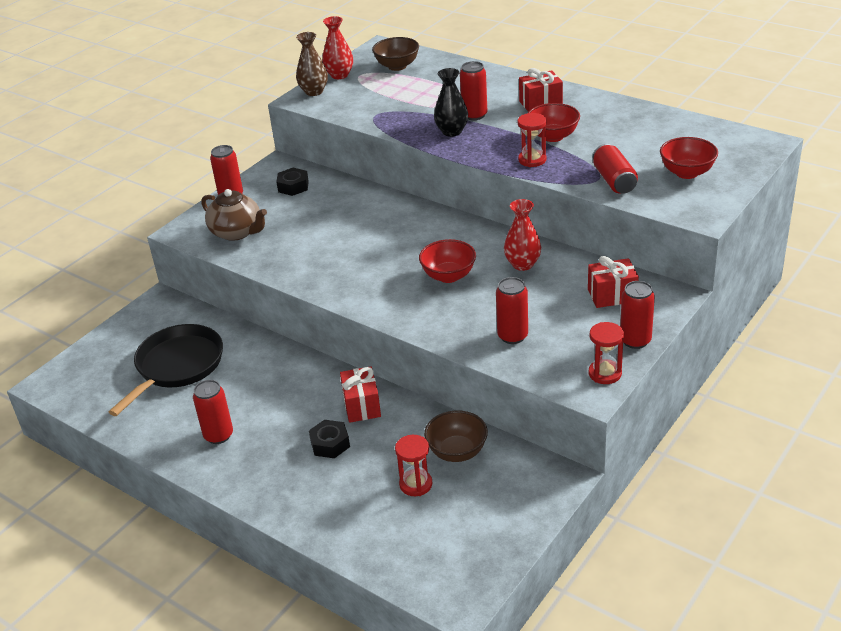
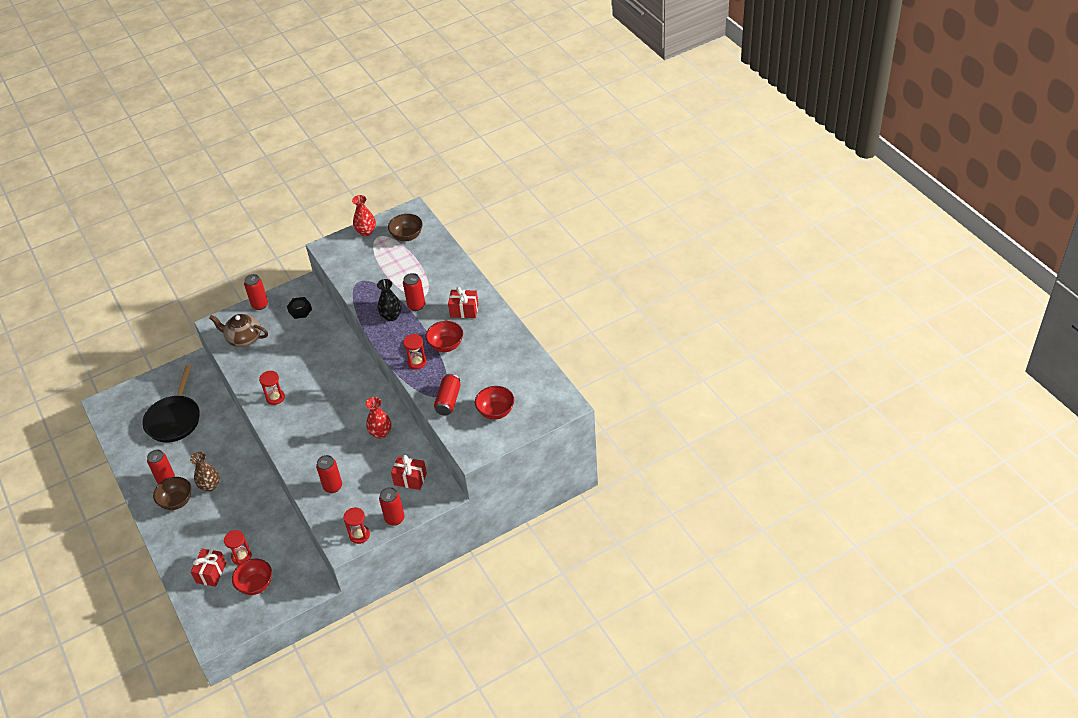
camera: 25 degrees right, 10 degrees up
(177, 366) = (174, 419): black pan -> black pan turned 135 degrees clockwise
(237, 232) = (244, 338): brown teapot -> brown teapot turned 135 degrees clockwise
(314, 91) = (339, 243): brown vase -> brown vase (210, 486)
(330, 444) = (217, 510): black nut -> none
(338, 274) = (275, 397): none -> red hourglass
(361, 406) = (250, 490): red gift -> red gift (211, 573)
(448, 276) = (333, 425): red bowl -> red bowl (255, 585)
(457, 452) = (277, 544): brown bowl -> brown bowl (176, 501)

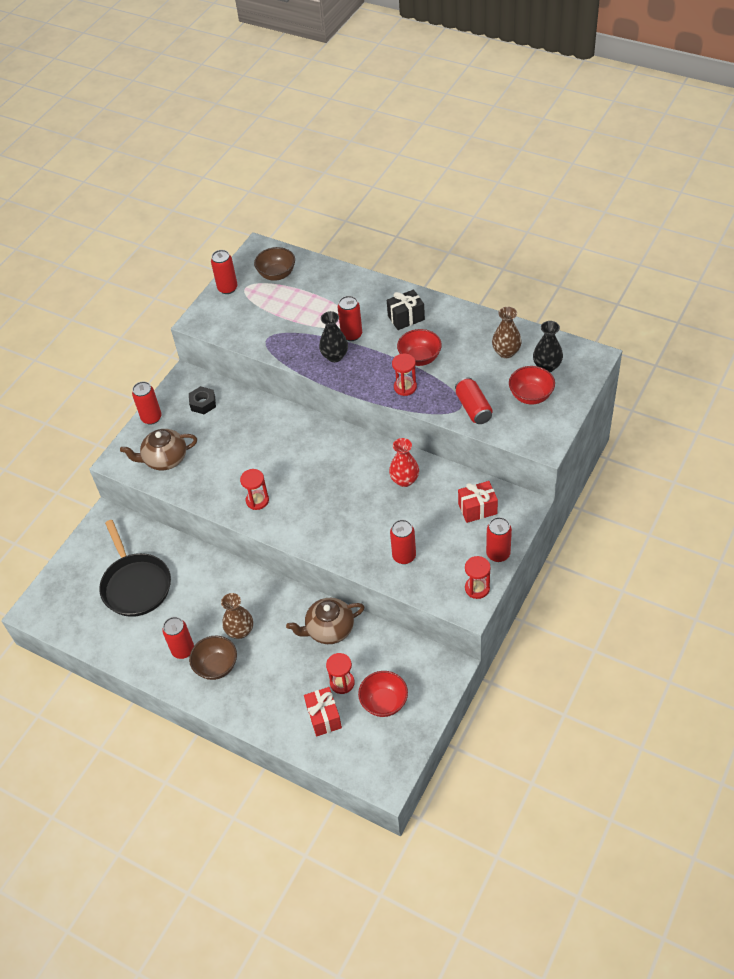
camera: 30 degrees left, 5 degrees up
(264, 515) = (329, 629): none -> brown teapot
(366, 232) = (227, 288): red vase -> red can
(464, 310) = (406, 318): red gift -> black gift
(509, 370) = (506, 352): none -> brown vase
(527, 395) = (547, 366): none -> black vase

